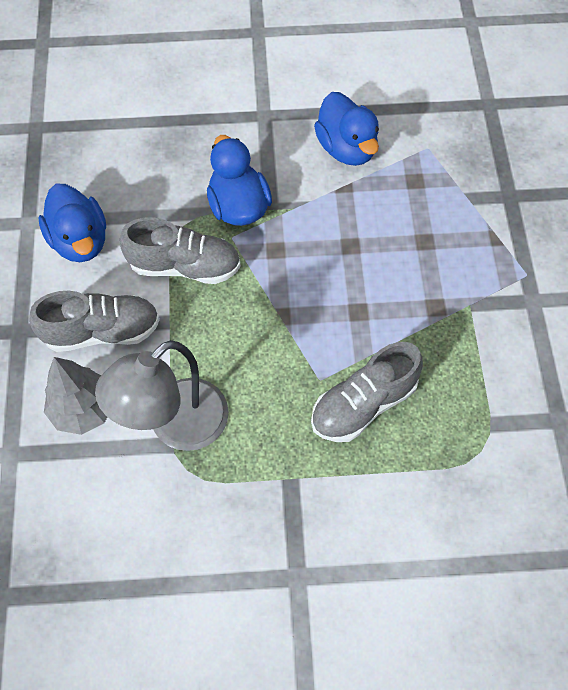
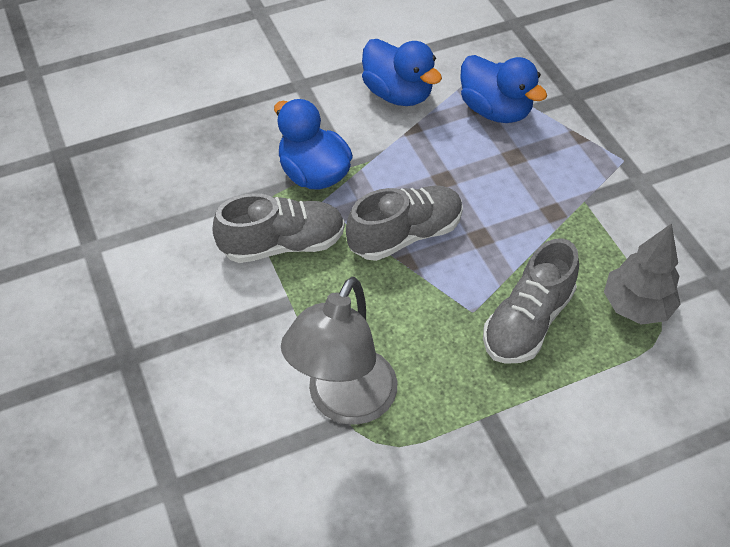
camera: 20 degrees left, 10 degrees down
(80, 241) = (157, 250): blue duck -> blue duck (495, 110)
(84, 409) = (235, 416): grey tree -> grey tree (636, 306)
(102, 332) = (221, 332): grey shoe -> grey shoe (405, 235)

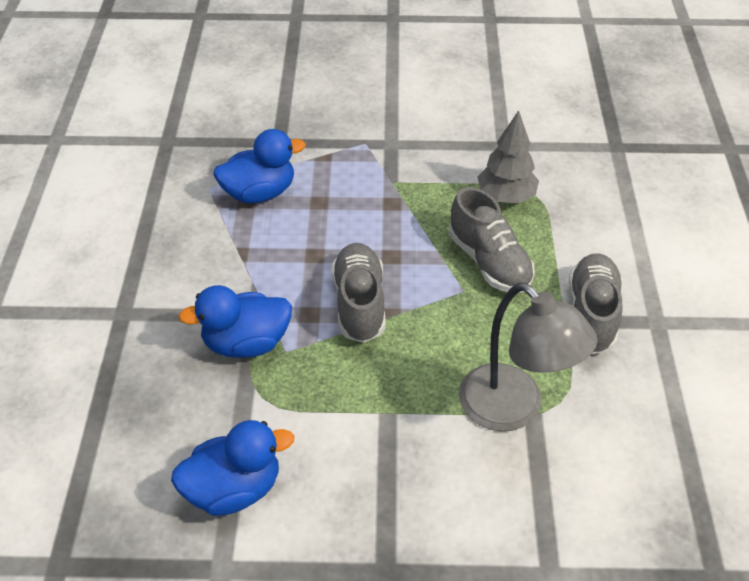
camera: 65 degrees left, 5 degrees down
(282, 244) = (317, 396): grey shoe -> grey shoe (591, 314)
(398, 94) = (191, 247): blue duck -> blue duck (234, 489)

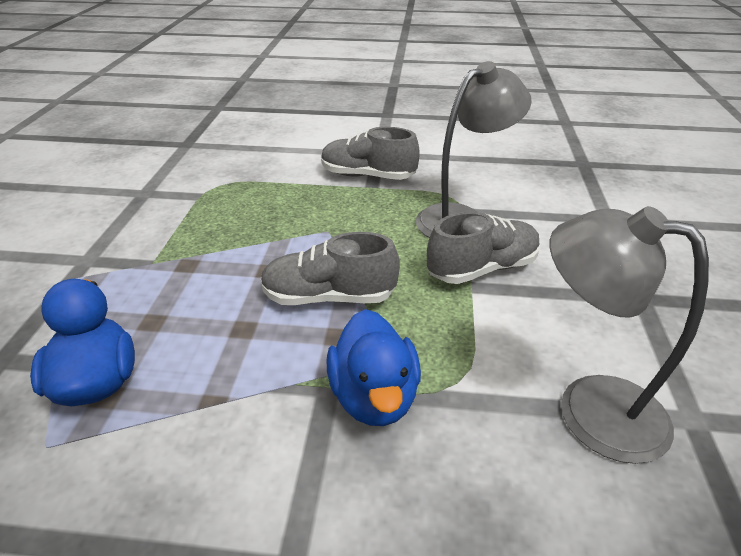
camera: 85 degrees left, 10 degrees down
(234, 489) = (590, 407): blue duck -> grey lamp
(489, 262) = (296, 214): grey shoe -> grey shoe (482, 268)
(506, 197) = (216, 198): grey tree -> none

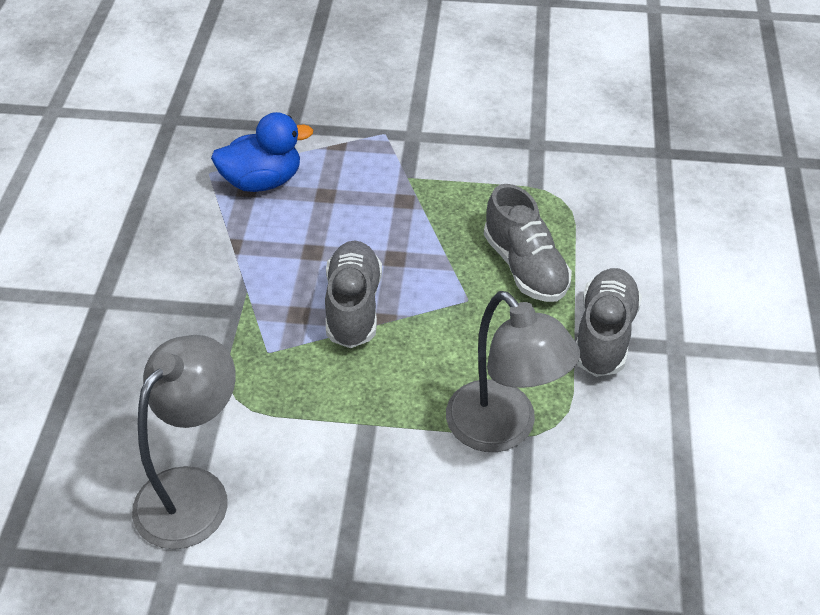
camera: 90 degrees right, 10 degrees up
(374, 396) = (227, 341): blue duck -> none
(482, 268) = (397, 437): grey shoe -> grey shoe (525, 267)

